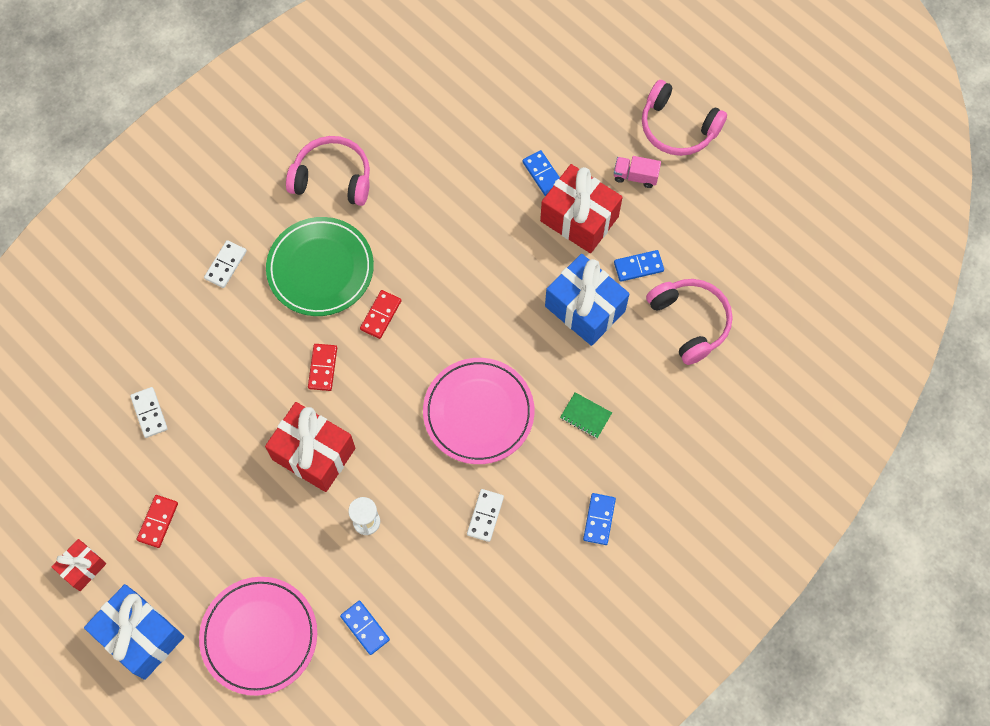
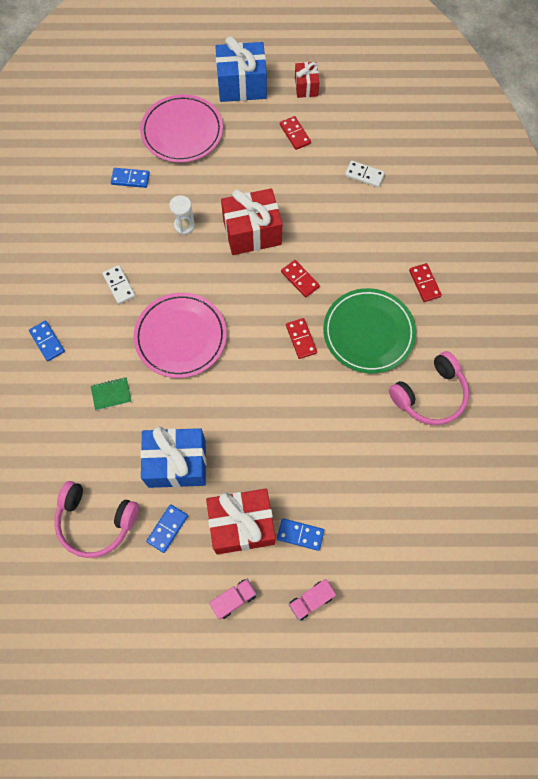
camera: 135 degrees right, 0 degrees up
(226, 265) = (424, 283): white domino -> red domino
(580, 127) = (311, 600): none -> pink truck
(677, 127) = (240, 676): pink headphones -> none

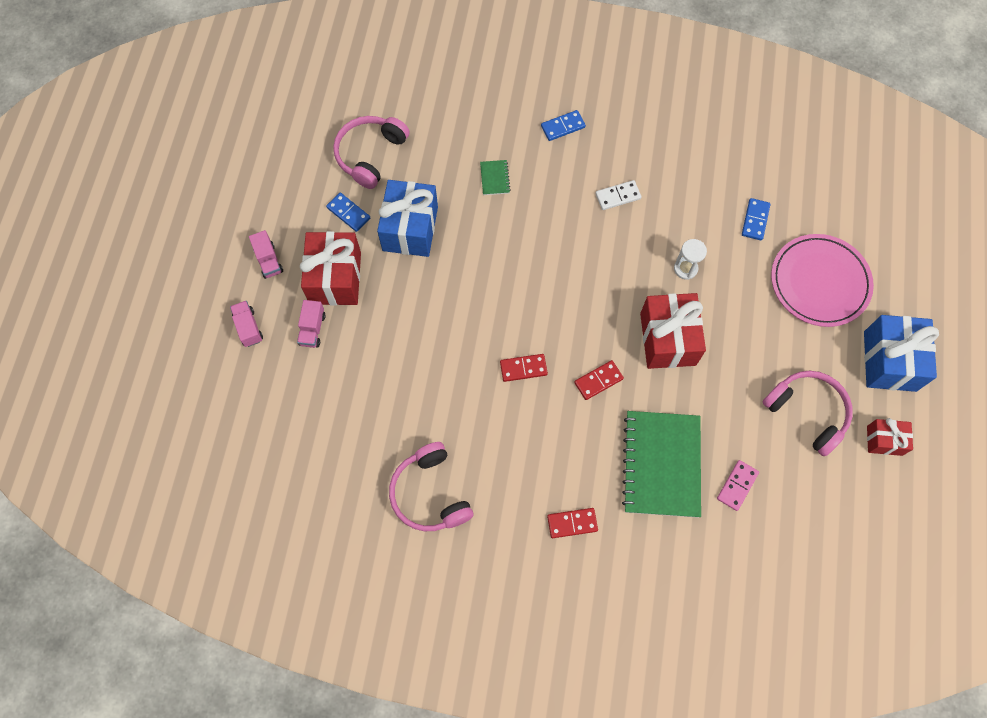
camera: 100 degrees right, 0 degrees up
(181, 337) = (547, 248): pink plate -> none
(295, 134) = (807, 412): red domino -> pink headphones
(300, 534) = (312, 329): blue domino -> pink truck
(360, 226) = (661, 464): none -> green notebook
(364, 175) = (737, 485): white domino -> pink domino
(368, 332) = (519, 443): green plate -> none

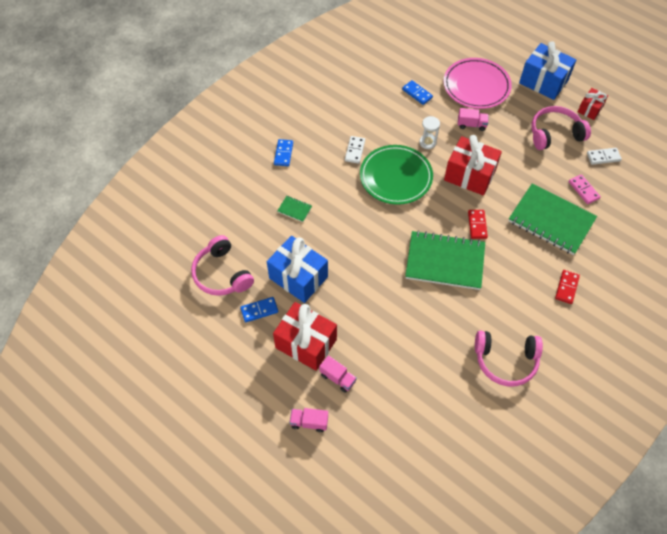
camera: 60 degrees left, 10 degrees down
(269, 261) = (262, 382): pink truck -> pink truck (471, 125)
(523, 368) = (445, 261): red domino -> green notebook
(609, 258) = (396, 177): none -> green plate
(810, 490) = (603, 157): none -> white domino

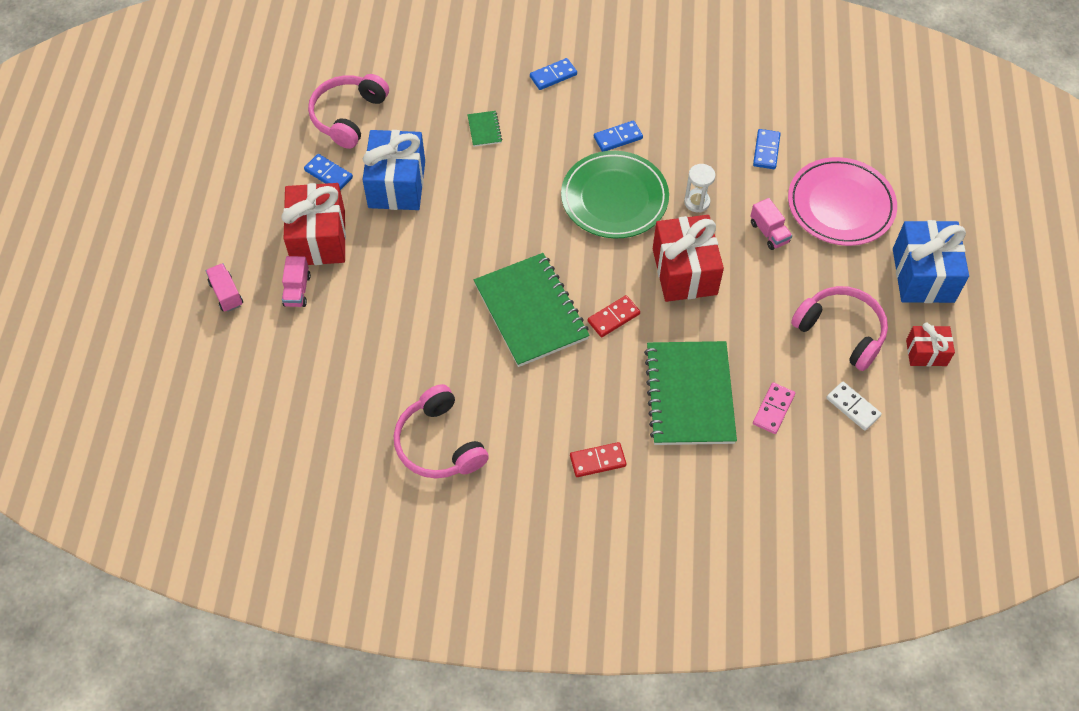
camera: 55 degrees right, 0 degrees up
(354, 150) = (618, 138): white domino -> blue domino

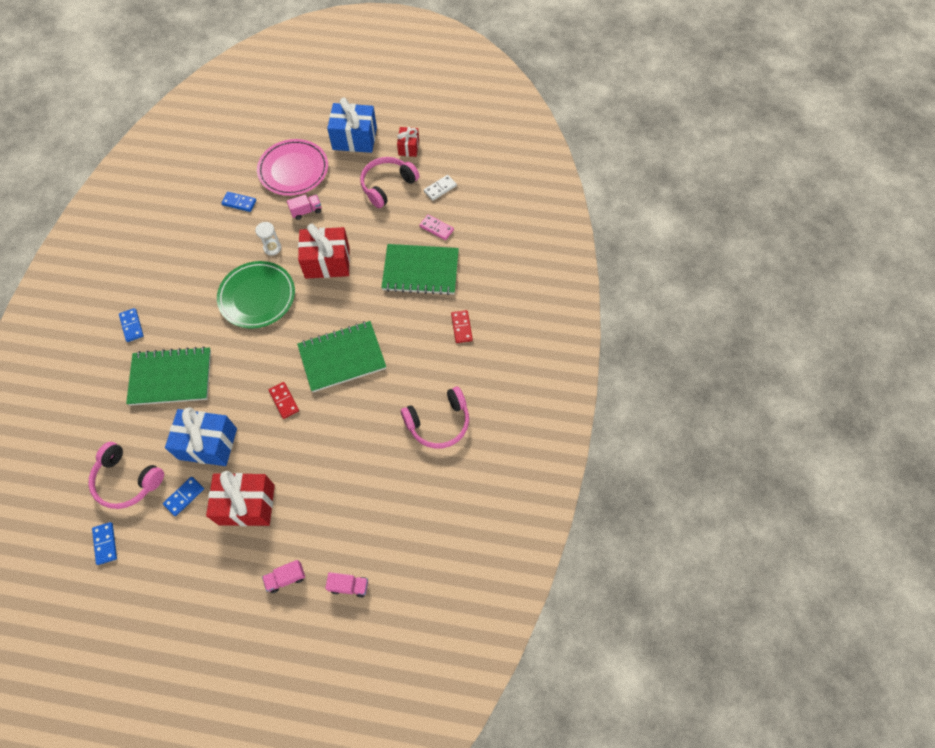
camera: 85 degrees left, 5 degrees up
(297, 290) = (293, 521): pink truck -> pink truck (349, 586)
(484, 130) = (171, 377): green notebook -> green notebook, size x2.48
(613, 317) = (356, 307): red domino -> red domino (284, 401)
(618, 138) = (204, 289): blue domino -> blue domino (105, 543)

